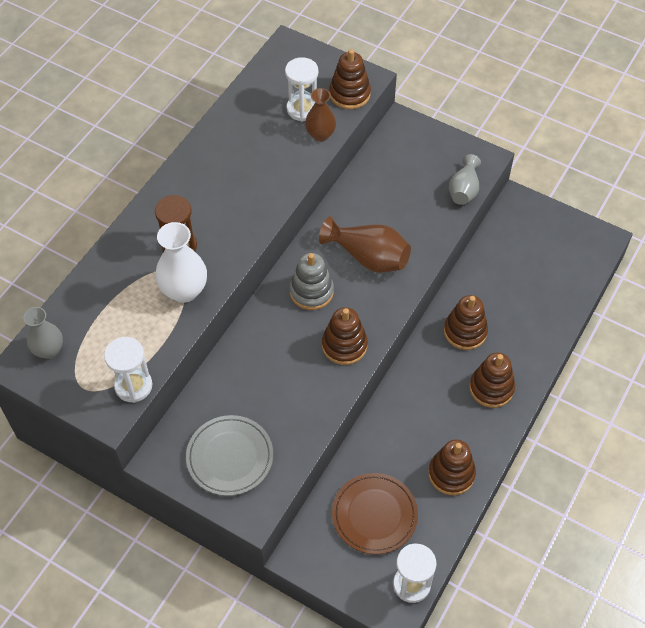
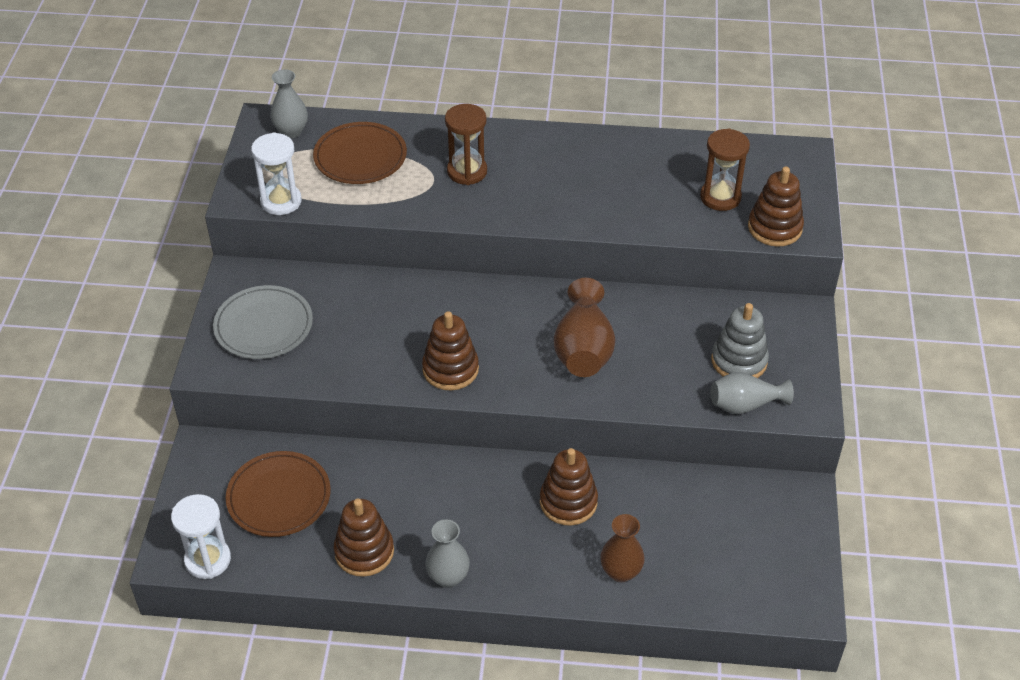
camera: 65 degrees right, 10 degrees down
(115, 311) = (360, 157): none -> brown plate
(184, 291) = (413, 195): white vase -> none
(302, 109) = (720, 197): white hourglass -> brown hourglass
(311, 292) = (505, 317): grey stacking toy -> grey stacking toy (739, 361)
(320, 135) = (694, 224): brown vase -> brown vase (621, 572)
(491, 388) = (502, 554): brown stacking toy -> none
(496, 428) = (448, 577): none -> grey vase

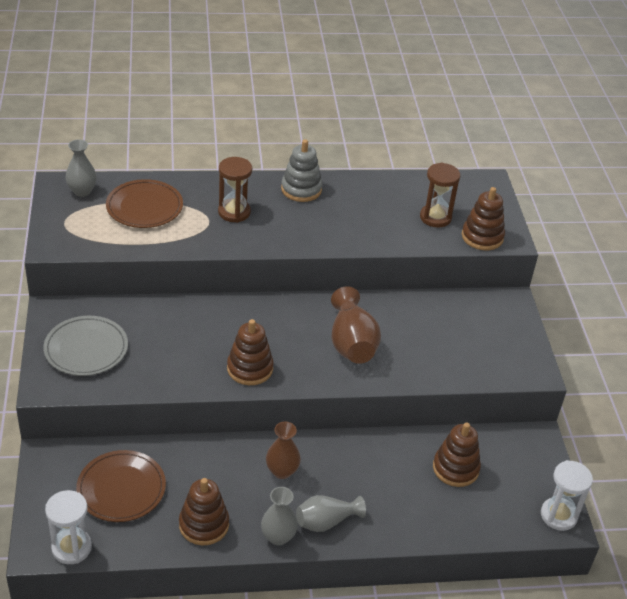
camera: 15 degrees left, 5 degrees down
(281, 201) = (87, 246): white hourglass -> white hourglass (558, 515)
(568, 502) = (360, 465): brown stacking toy -> brown stacking toy (455, 468)
(621, 572) = (415, 515): brown vase -> brown vase (282, 471)
(739, 361) = (473, 341): grey stacking toy -> grey stacking toy (301, 189)
(745, 405) = (486, 373): grey vase -> grey vase (326, 522)

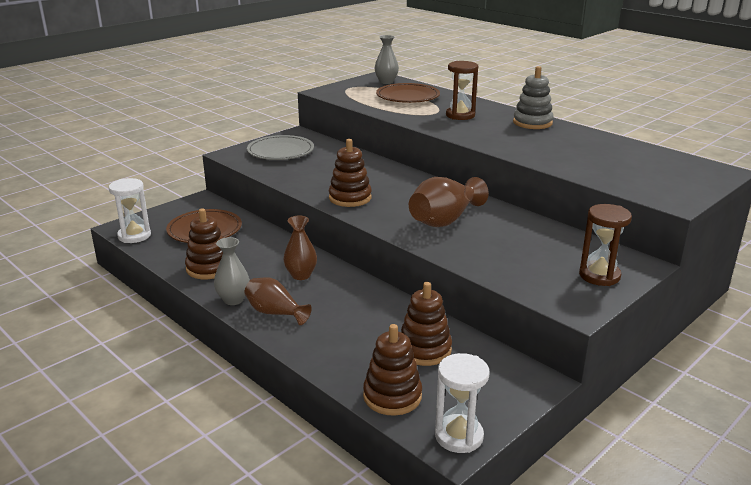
camera: 55 degrees right, 15 degrees down
(326, 522) = (275, 313): grey vase -> brown vase
(435, 217) = (621, 168): brown hourglass -> brown hourglass (599, 276)
(482, 237) = (647, 191): brown stacking toy -> brown stacking toy (392, 396)

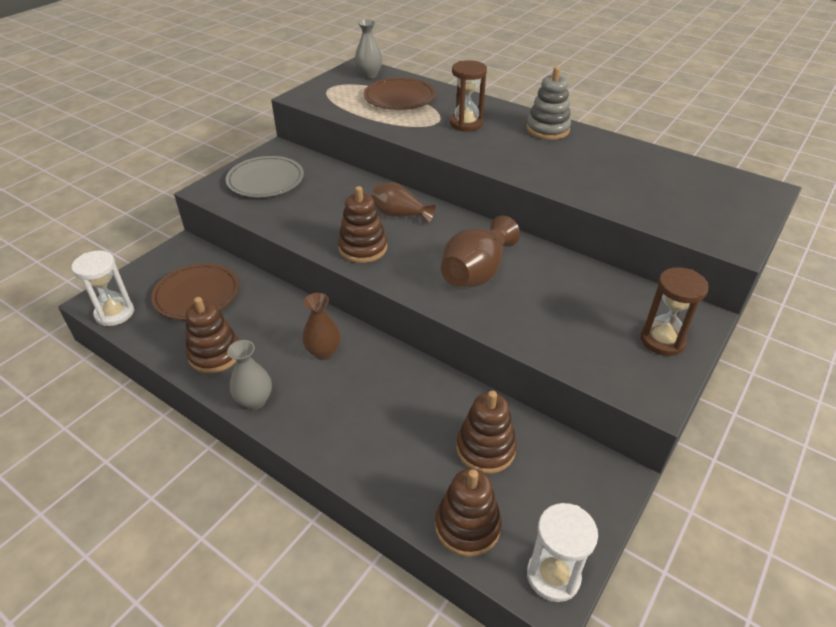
camera: 10 degrees left, 15 degrees up
(275, 313) = (307, 415): brown vase -> brown vase (400, 215)

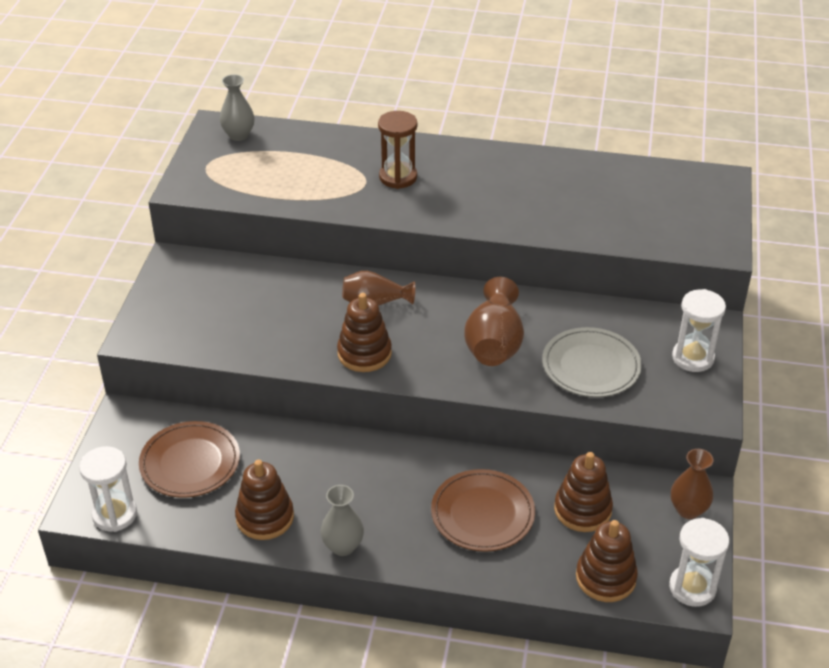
camera: 25 degrees left, 0 degrees up
(265, 180) = (193, 305): grey plate -> grey plate (591, 366)
(323, 352) = (374, 476): brown vase -> brown vase (688, 510)
(399, 98) = (299, 160): brown plate -> brown plate (482, 514)
(547, 129) = (486, 161): grey stacking toy -> none
(662, 340) = (693, 358): brown hourglass -> white hourglass

